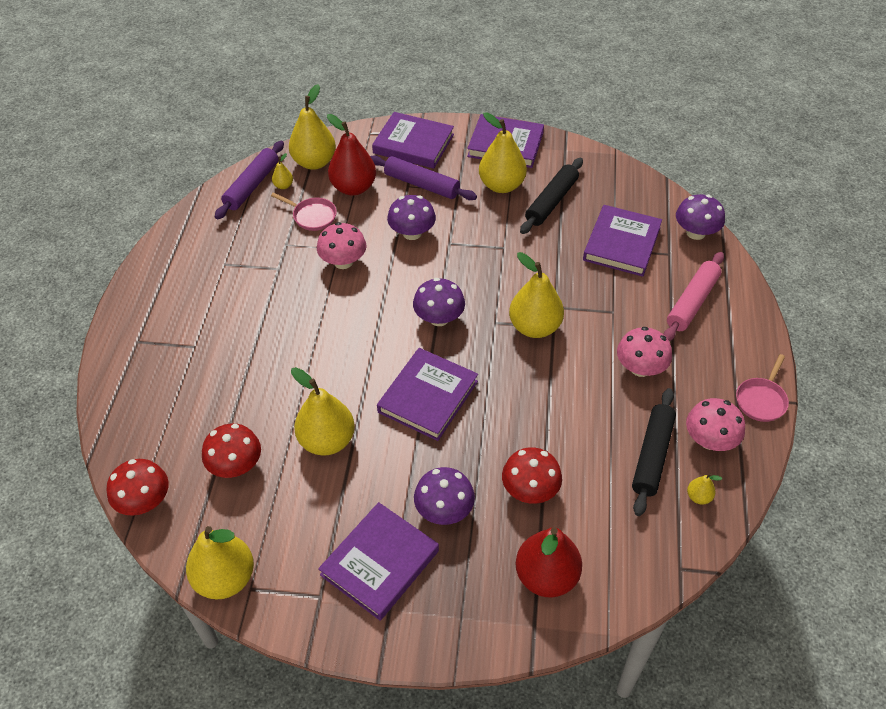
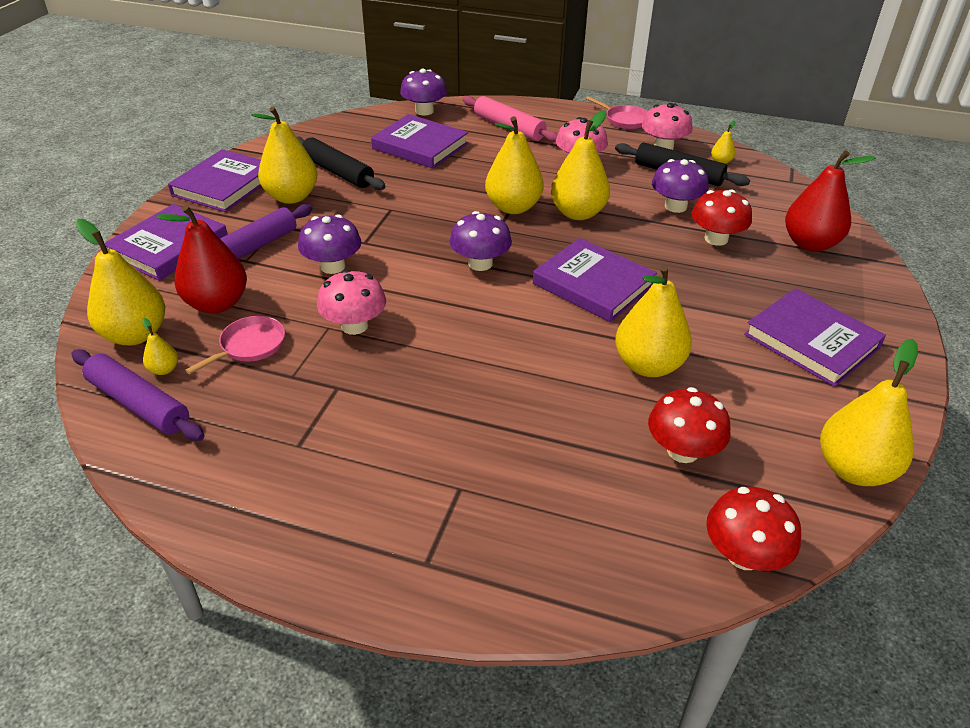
camera: 80 degrees left, 10 degrees down
(444, 510) = (742, 291): purple mushroom -> purple mushroom (675, 206)
(540, 376) = (578, 213): none -> yellow pear

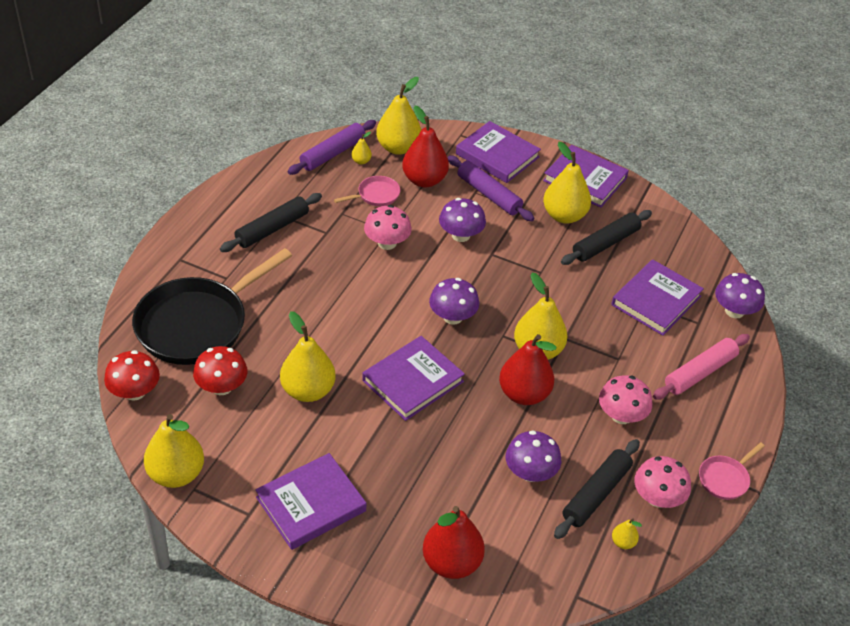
camera: 95 degrees right, 5 degrees up
(249, 346) = (376, 195): pink pan -> pink pan turned 75 degrees counterclockwise
(334, 450) = (272, 229): none -> black rolling pin
(572, 504) = (198, 324): none -> black pan
(578, 213) = (524, 394): yellow pear -> red pear
(716, 239) = (469, 487): red mushroom -> none

